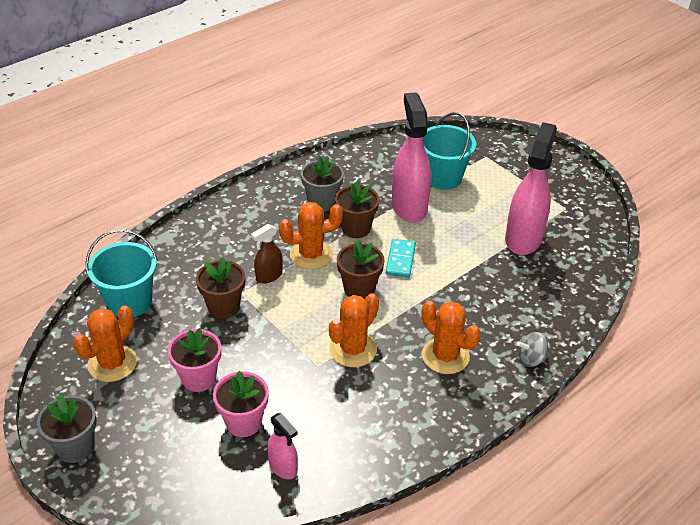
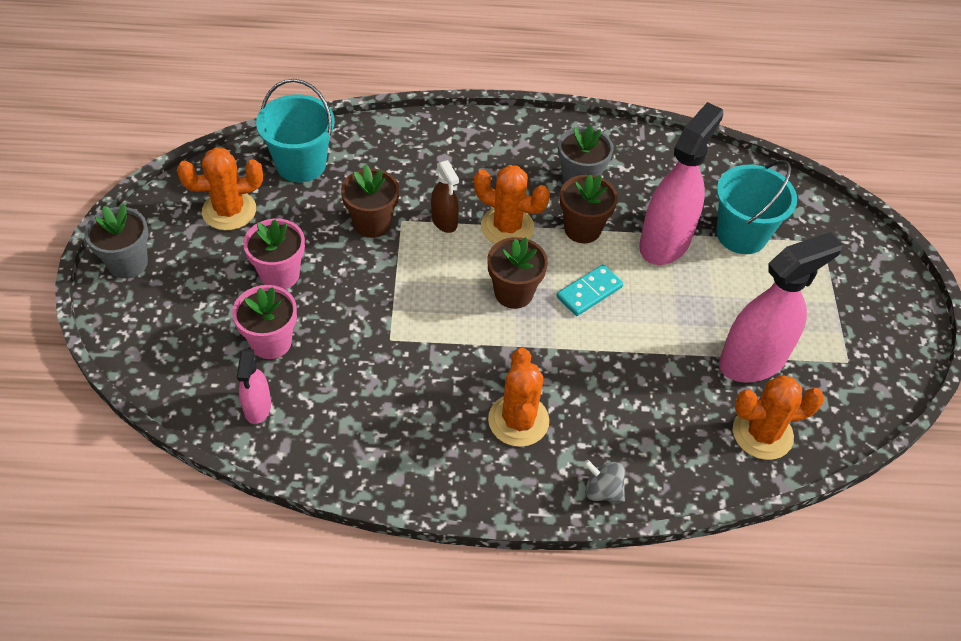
camera: 40 degrees right, 10 degrees up
(269, 276) = (444, 221): brown spray bottle -> brown spray bottle turned 120 degrees counterclockwise
(353, 349) = (439, 347): orange cactus -> orange cactus (762, 433)

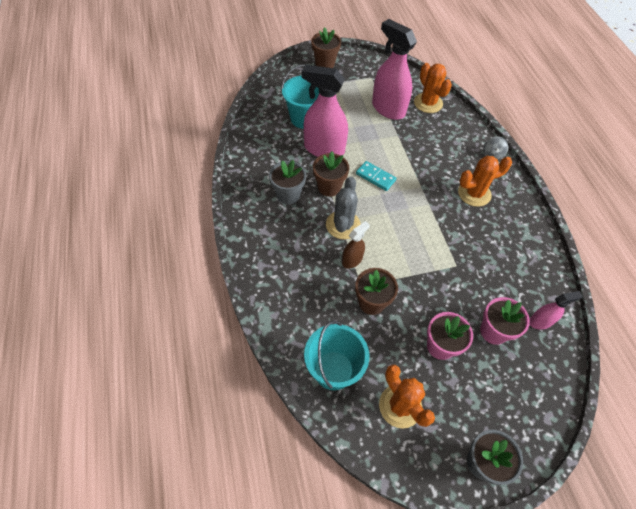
camera: 105 degrees left, 5 degrees up
(507, 227) = (343, 225): orange cactus -> grey cactus
(513, 293) = (393, 211): brown flower pot -> brown flower pot (325, 64)

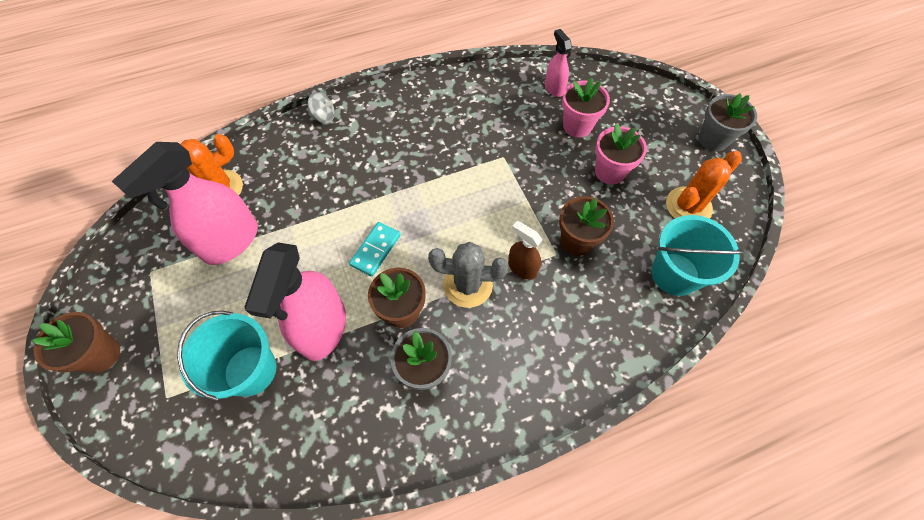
camera: 95 degrees left, 5 degrees up
(474, 193) = (392, 137): orange cactus -> none

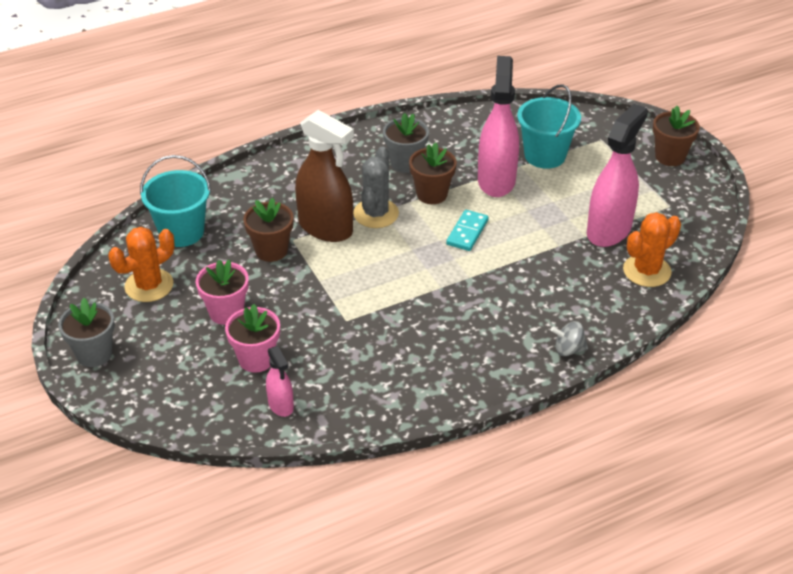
camera: 175 degrees right, 20 degrees down
(468, 285) = (376, 214): grey cactus -> grey cactus turned 75 degrees counterclockwise
(522, 268) = (326, 228): brown spray bottle -> brown spray bottle, size x1.98

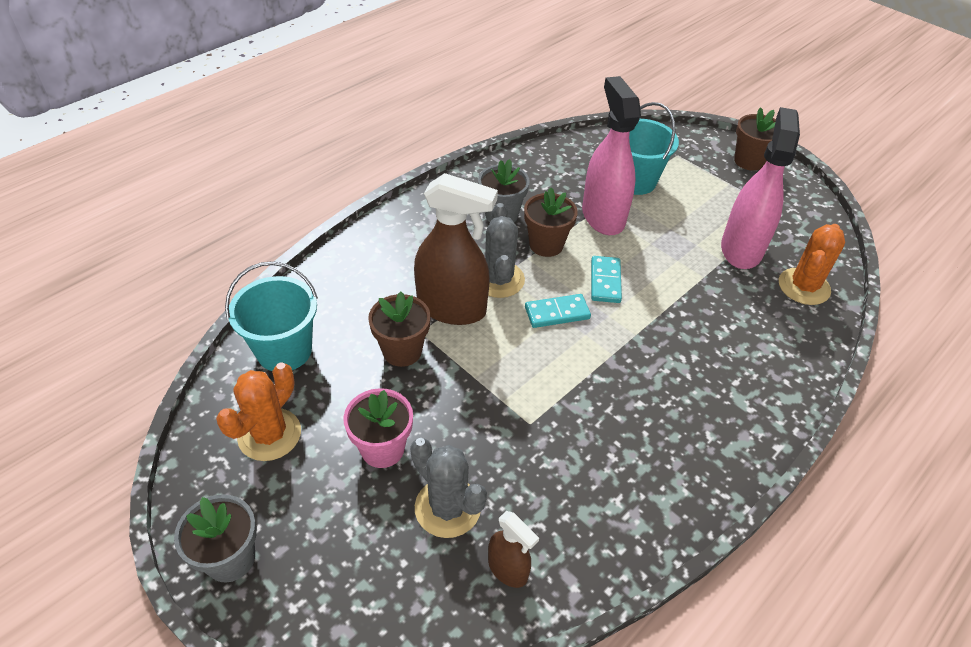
camera: 20 degrees left, 5 degrees up
(256, 359) = (447, 507): pink flower pot -> grey cactus
(281, 405) = (508, 569): pink spray bottle -> brown spray bottle
(411, 248) = (557, 313): none -> turquoise domino
(568, 349) = (785, 399): grey spinning top -> none

